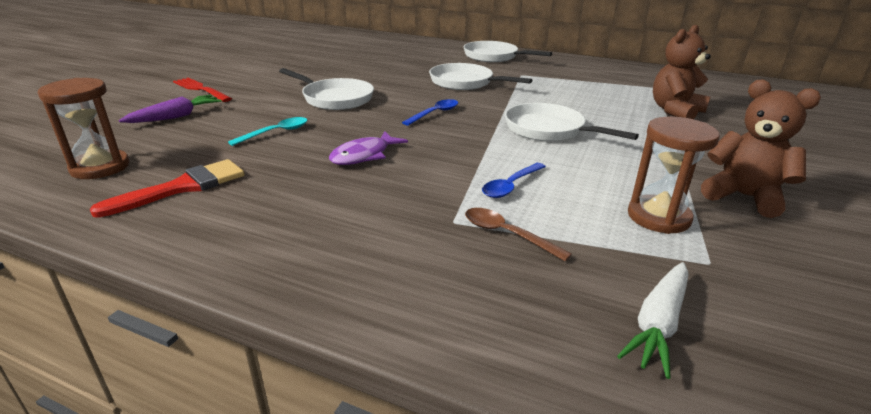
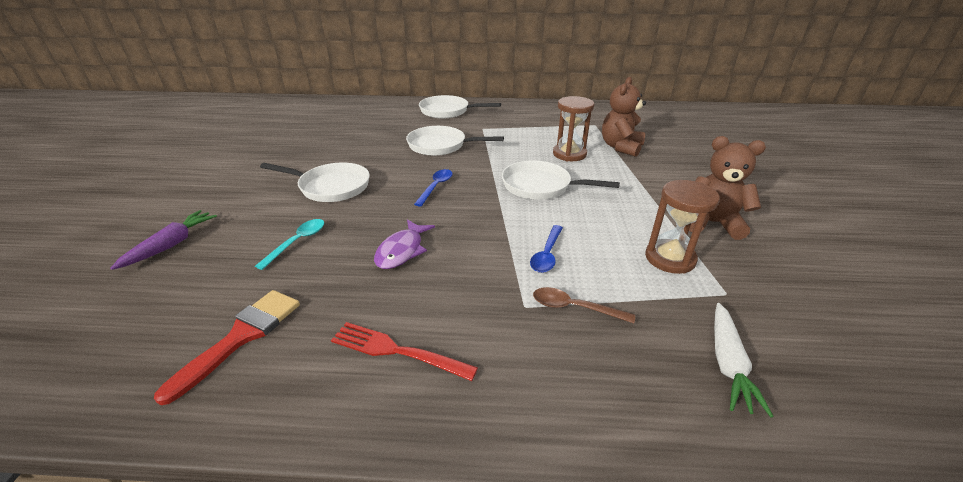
camera: 20 degrees left, 5 degrees up
(100, 167) = (124, 335): brown hourglass -> brown hourglass (569, 154)
(201, 89) = (176, 202): red fork -> red fork (397, 351)

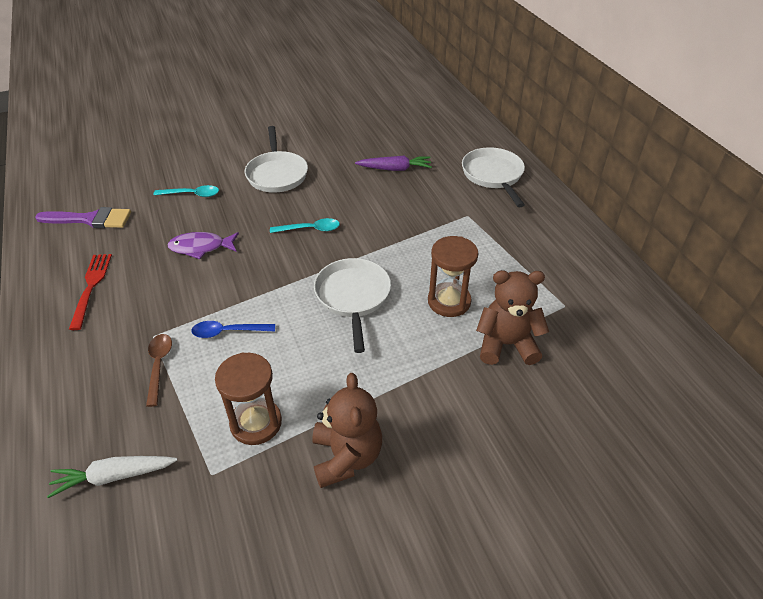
camera: 65 degrees right, 10 degrees up
(171, 245) = (168, 147): purple carrot -> purple carrot (395, 169)
(242, 336) = (90, 219): red brush -> purple brush
(436, 187) = (310, 229): blue spoon -> turquoise spoon
(441, 146) = (399, 202): white pan -> none

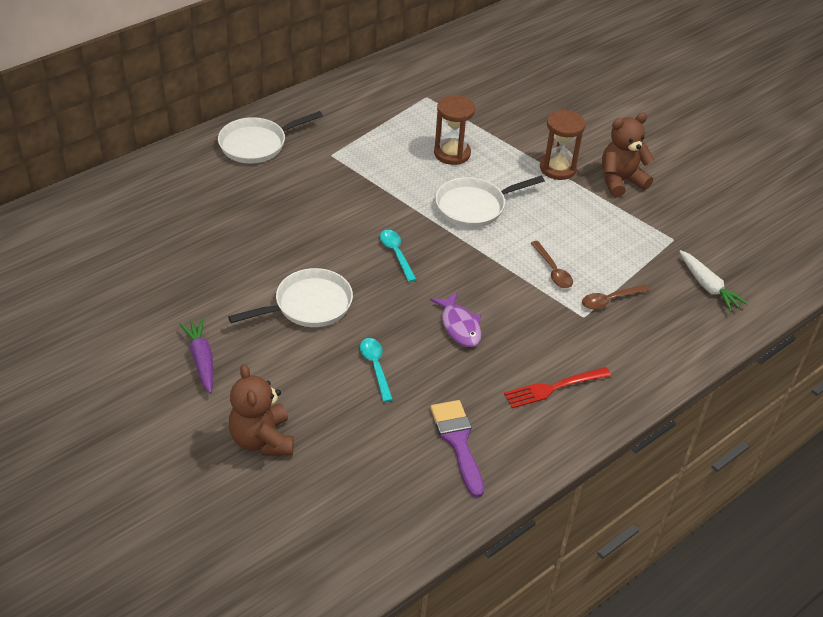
camera: 110 degrees left, 0 degrees up
(228, 332) = (553, 271): blue spoon -> brown spoon
(256, 423) = (623, 229): brown hourglass -> brown hourglass (558, 168)
(395, 169) = (267, 213): purple carrot -> purple carrot (201, 360)
(506, 344) = (482, 122): brown teddy bear -> brown teddy bear (262, 440)

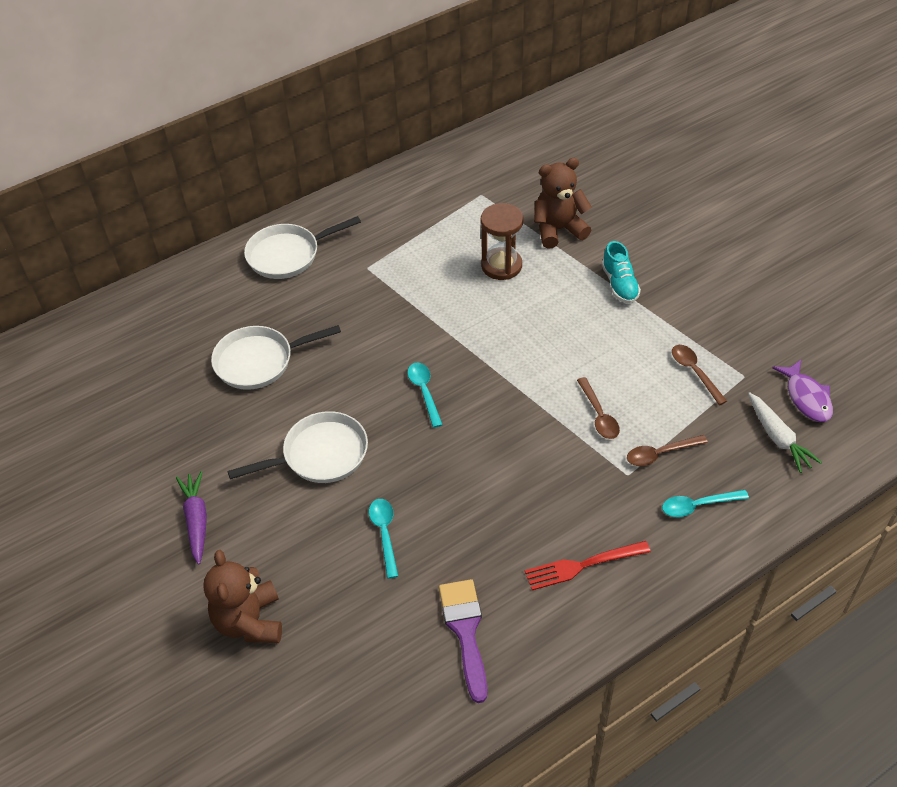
camera: 10 degrees right, 5 degrees up
(459, 326) = (484, 484): purple fish -> purple fish (806, 398)
(474, 206) = (519, 333): white pan -> white pan (259, 361)
(558, 168) = (619, 284): brown hourglass -> turquoise shoe
(620, 181) = (690, 301): brown teddy bear -> brown teddy bear (558, 230)
(631, 236) = (694, 372): none -> brown spoon
(646, 339) = (697, 506): none -> turquoise spoon

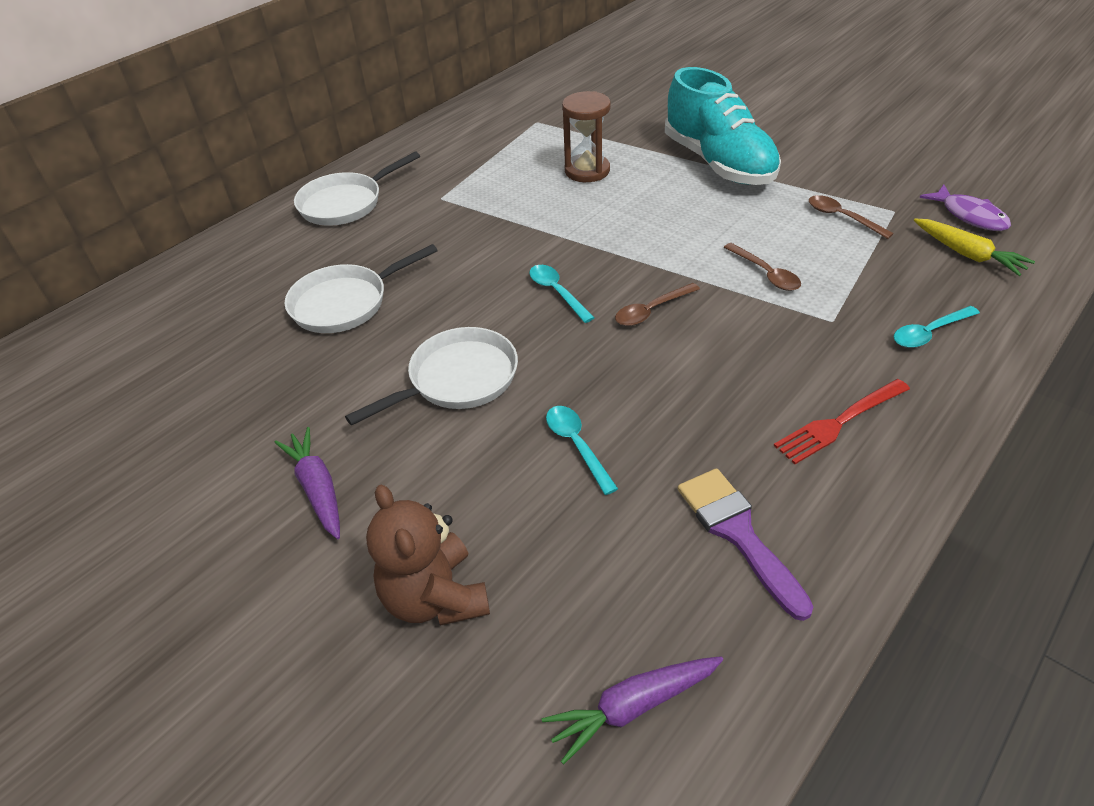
camera: 15 degrees left, 5 degrees down
(345, 726) = (633, 707): none -> purple carrot
(558, 230) = (630, 134): brown teddy bear -> none
(619, 284) = (718, 163): turquoise shoe -> turquoise shoe, size x2.11
(660, 454) = (855, 294): brown spoon -> brown spoon (651, 311)
(778, 438) = (967, 254): white carrot -> yellow carrot

